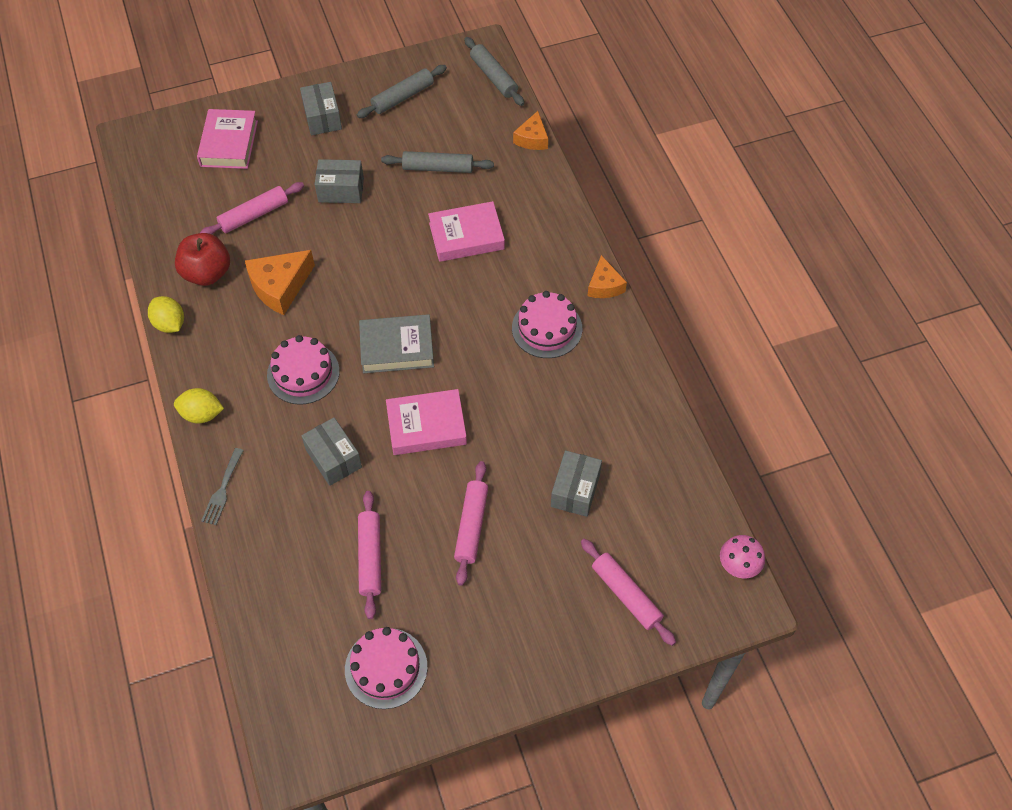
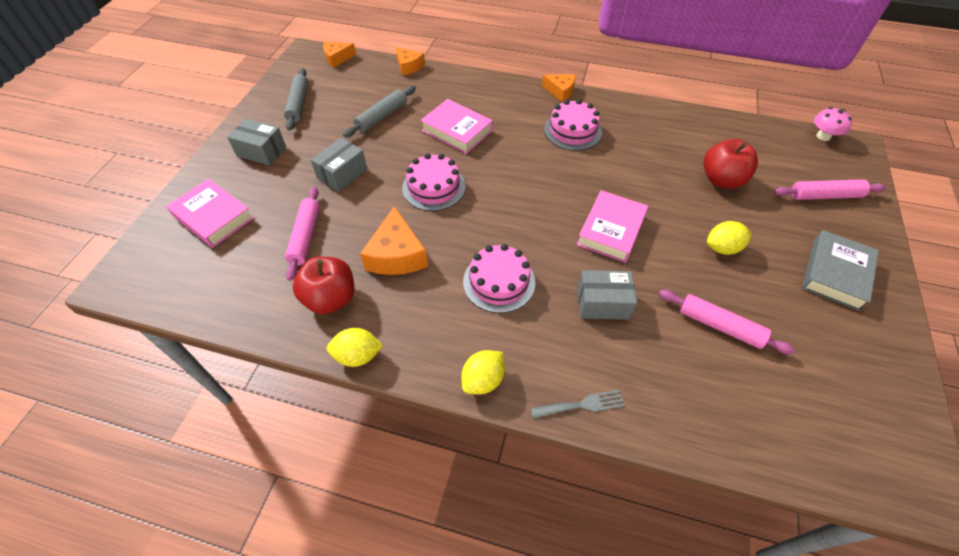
camera: 55 degrees left, 5 degrees down
(222, 490) = (582, 405): grey fork -> grey fork turned 60 degrees counterclockwise
(386, 668) = (840, 369): pink cake -> pink cake (434, 187)
(397, 348) = (523, 213): grey book -> grey book (835, 274)
(466, 236) = (457, 131): pink book -> pink book turned 75 degrees counterclockwise
(471, 526) = (722, 248): pink rolling pin -> yellow lemon
(494, 77) = (337, 58): grey rolling pin -> orange cheese
(575, 490) = (721, 180): grey box -> red apple

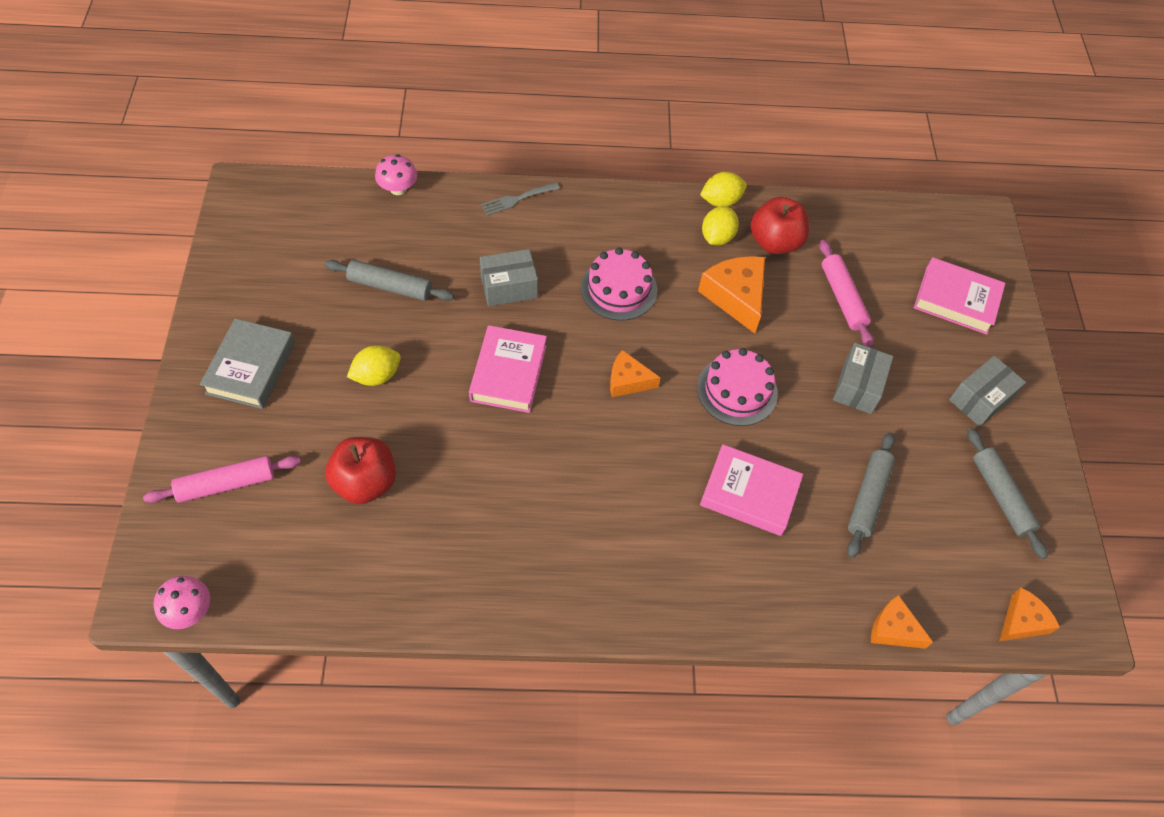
camera: 160 degrees right, 5 degrees up
(261, 151) = (980, 399): grey box -> grey box turned 45 degrees counterclockwise
(483, 380) = (605, 202): yellow lemon -> yellow lemon (717, 237)
(560, 91) = (620, 623): orange cheese -> orange cheese (628, 381)
(572, 131) = (583, 532): pink cake -> none
(719, 326) = (390, 286): pink rolling pin -> grey rolling pin
(724, 451) = (398, 188): none -> pink mushroom

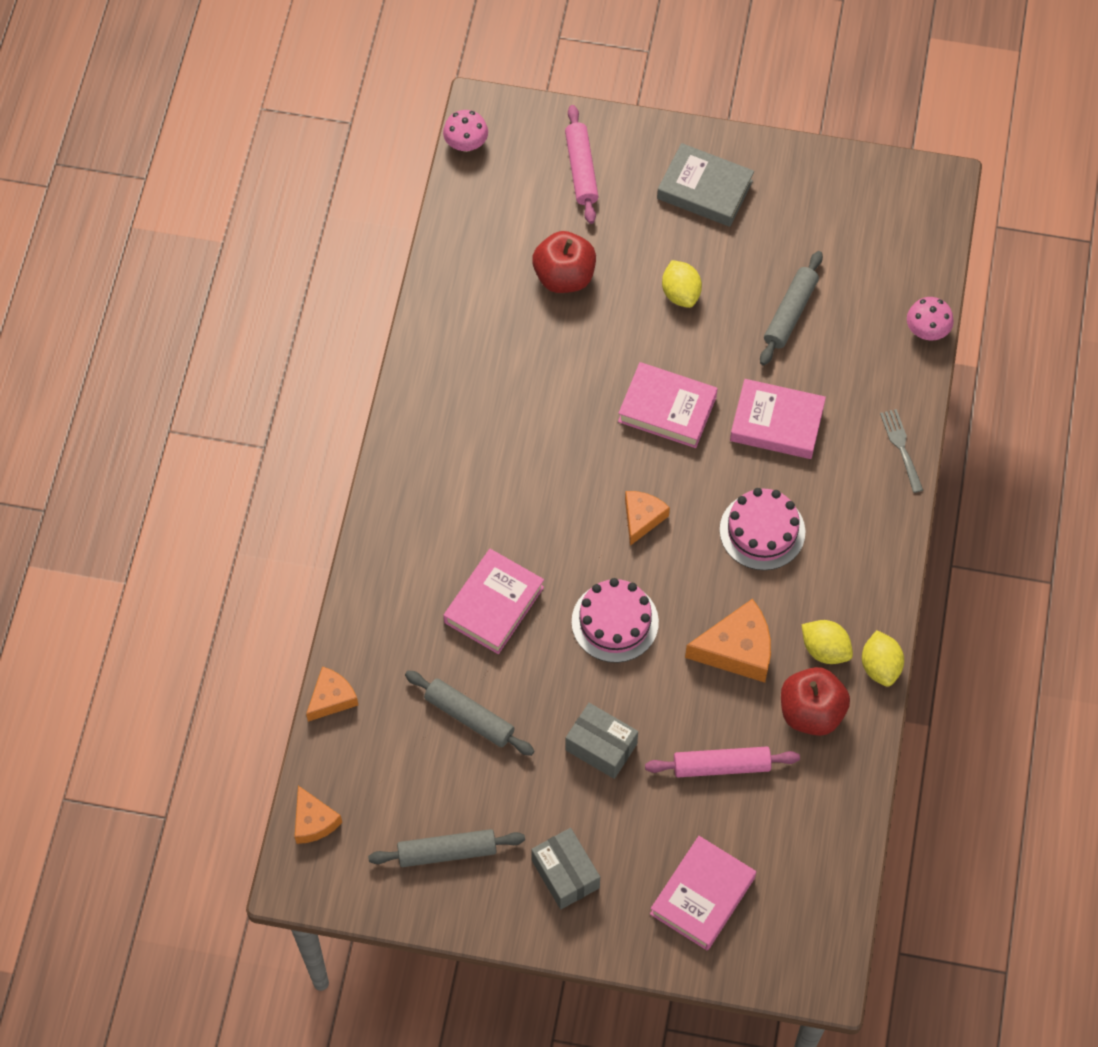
camera: 105 degrees right, 5 degrees up
(509, 287) = (777, 423): grey box -> pink book

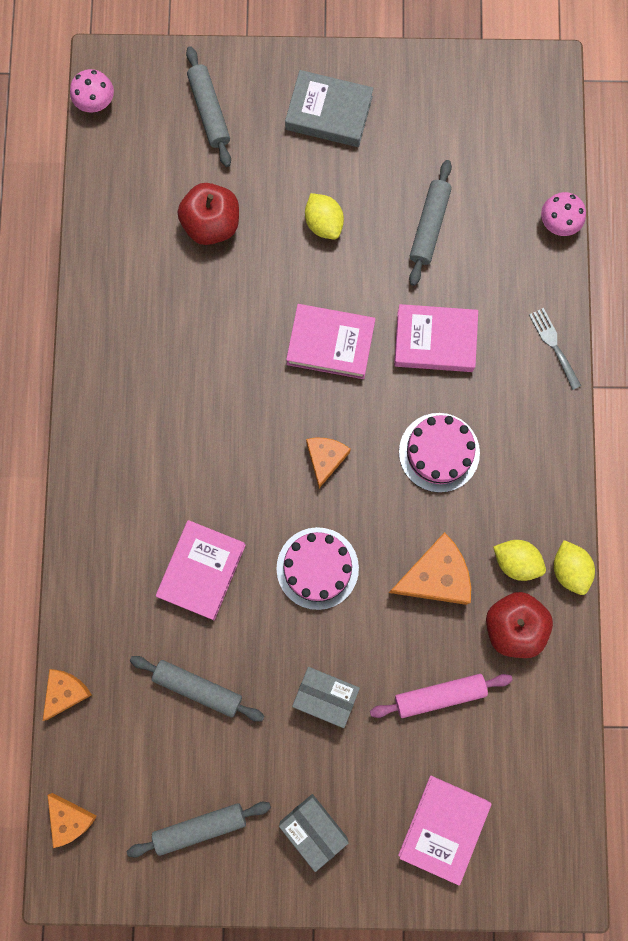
camera: 10 degrees left, 15 degrees up
(581, 169) = (209, 111): pink rolling pin -> grey rolling pin

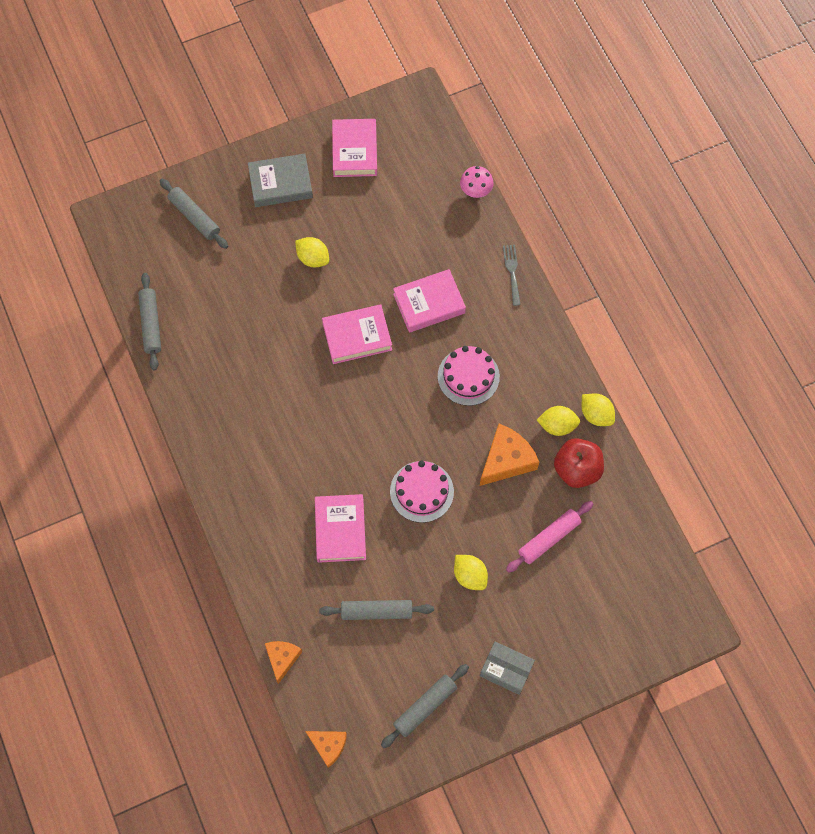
camera: 25 degrees left, 10 degrees down
(95, 102) = (108, 244): pink mushroom -> none
(211, 224) = (233, 292): red apple -> none
(325, 459) = (391, 415): orange cheese -> none
(325, 696) = (470, 575): grey box -> yellow lemon
(429, 226) = (388, 229): grey rolling pin -> grey rolling pin (151, 324)
(443, 828) = (595, 626): pink book -> pink book (354, 151)
(553, 345) = (512, 272): grey fork -> grey fork turned 45 degrees clockwise

